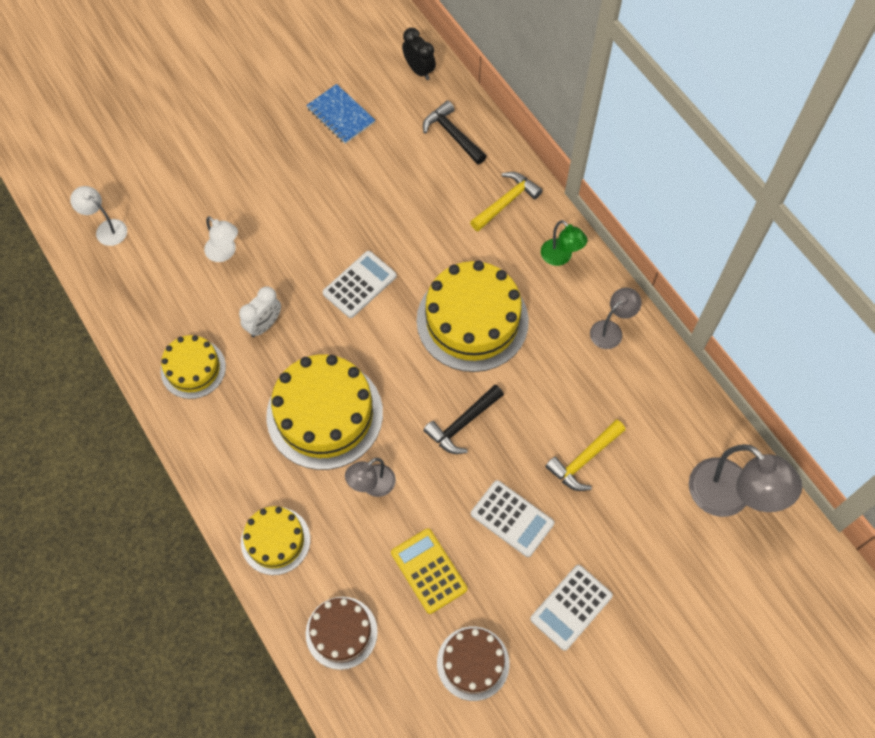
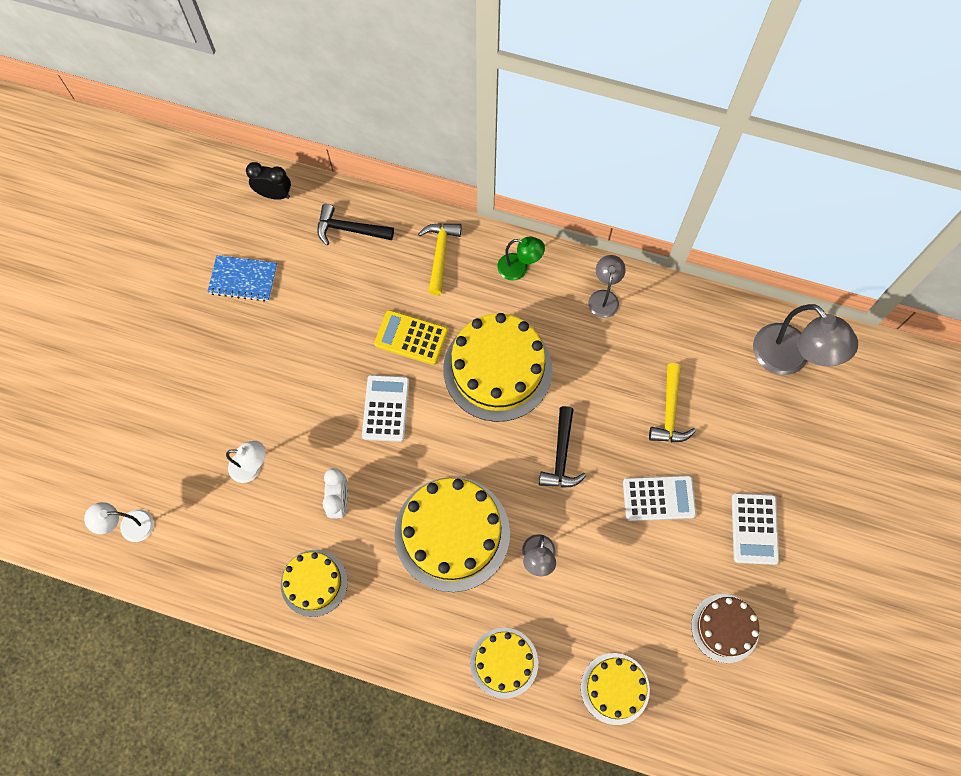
camera: 40 degrees left, 5 degrees up
(341, 632) = (615, 688): brown cake -> yellow cake
(428, 571) = (635, 588): yellow calculator -> yellow calculator (411, 338)
(729, 498) = (789, 359): grey lamp -> grey lamp turned 45 degrees clockwise

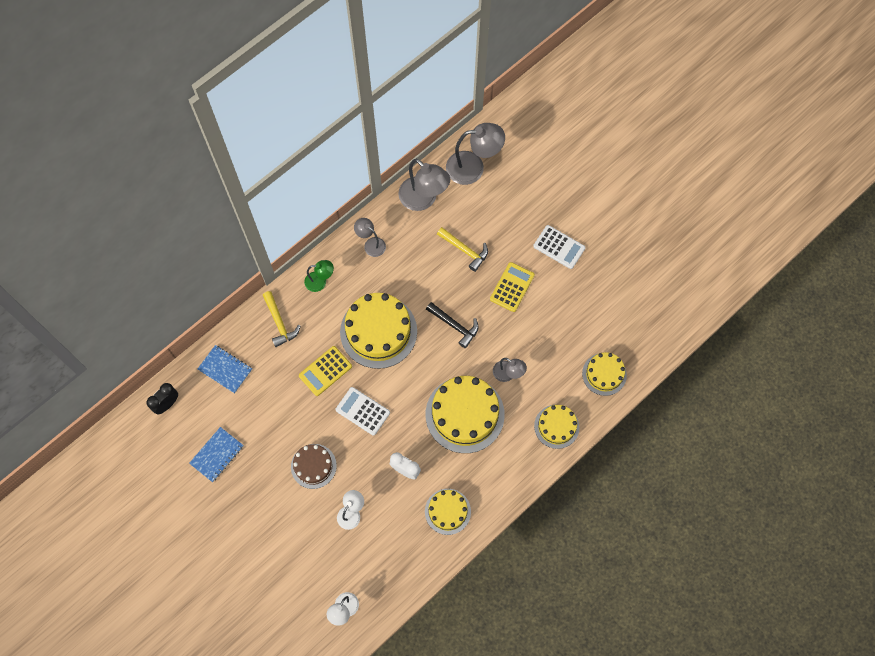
camera: 60 degrees left, 0 degrees up
(349, 229) = (225, 369): black hammer -> blue notebook
(440, 254) = (279, 323): yellow hammer -> yellow hammer turned 150 degrees counterclockwise
(519, 268) = (320, 281): green lamp -> green lamp turned 45 degrees clockwise
(658, 498) = (512, 287): white calculator -> yellow calculator
(703, 324) = (423, 199): none -> grey lamp
(725, 628) = (604, 296): brown cake -> brown cake (313, 466)

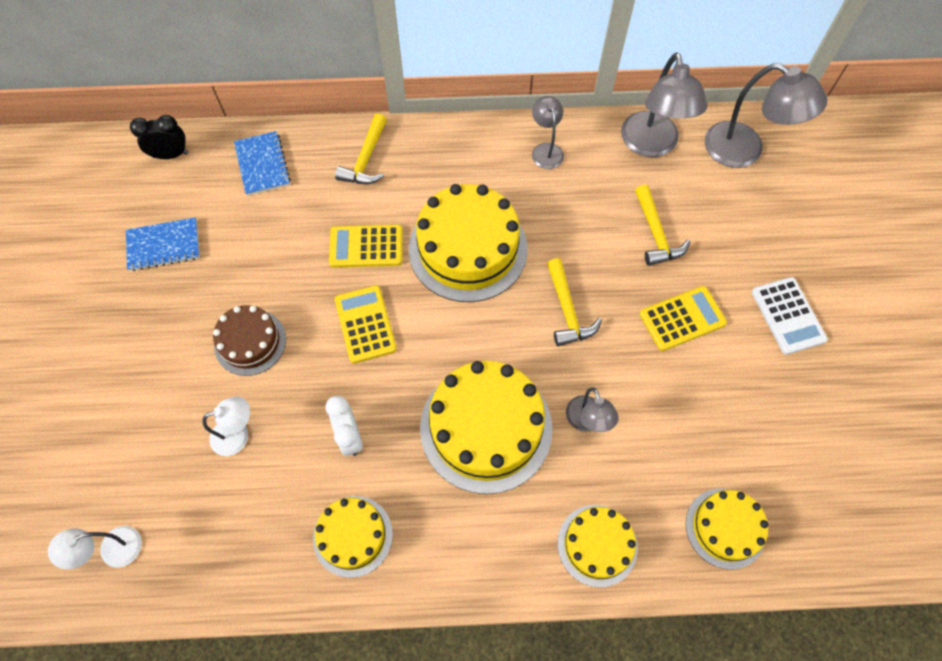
camera: 40 degrees right, 5 degrees down
(320, 281) = (451, 149): green lamp -> none
(362, 411) = (365, 324): white calculator -> yellow calculator
(455, 326) = (567, 311): black hammer -> yellow hammer

